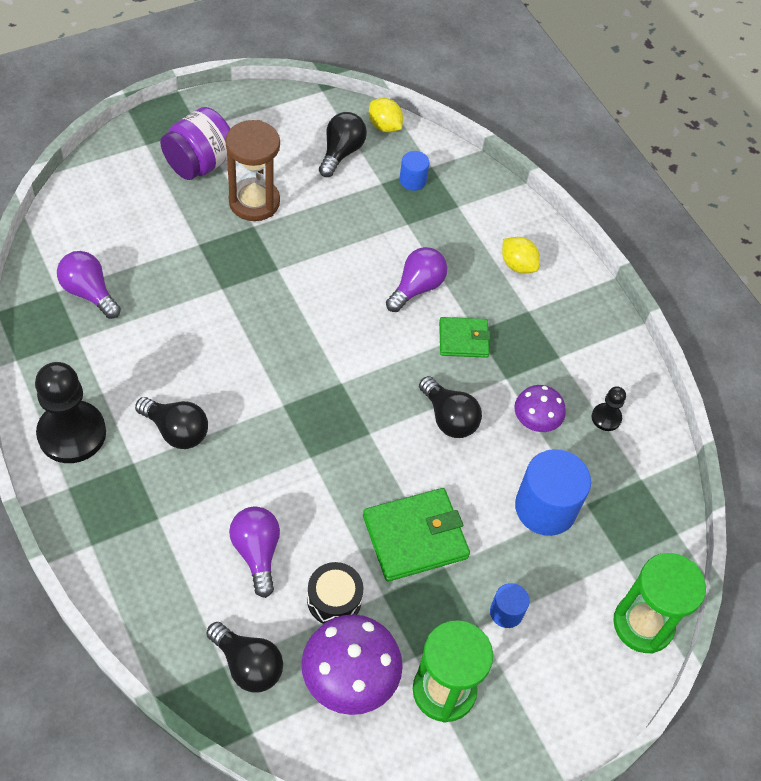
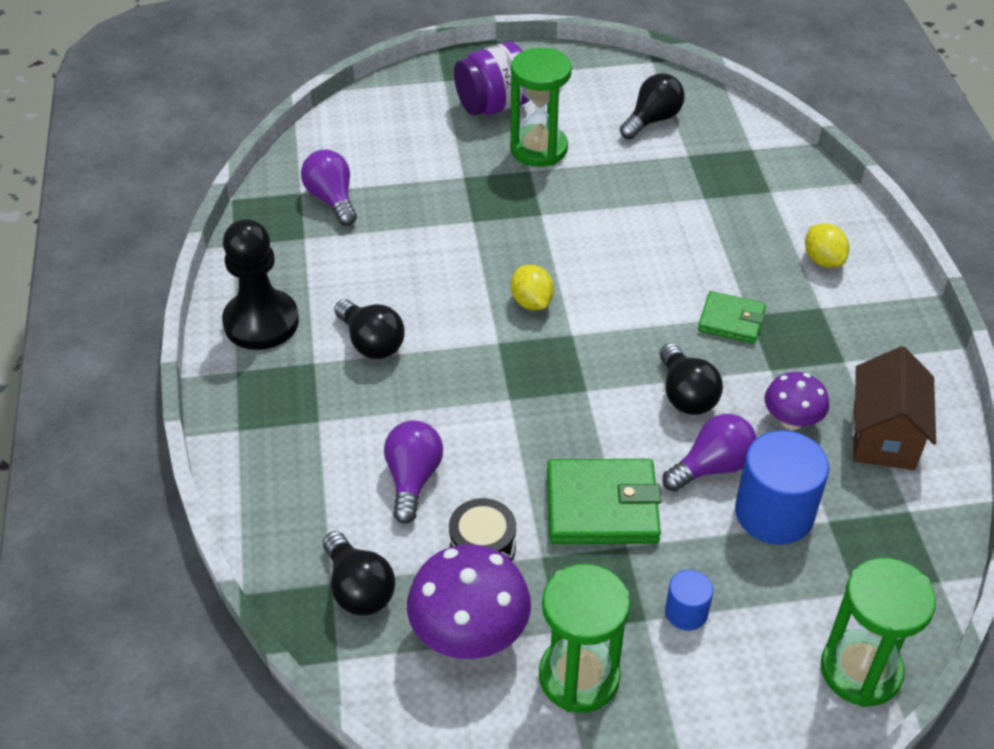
camera: 25 degrees right, 10 degrees down
(254, 202) = (539, 149): brown hourglass -> green hourglass
(384, 126) = (710, 104): yellow lemon -> yellow lemon (531, 302)
(412, 180) = (725, 158): blue cylinder -> none
(416, 288) = (693, 260): purple light bulb -> purple light bulb (712, 467)
(606, 418) = (883, 435): black pawn -> brown house

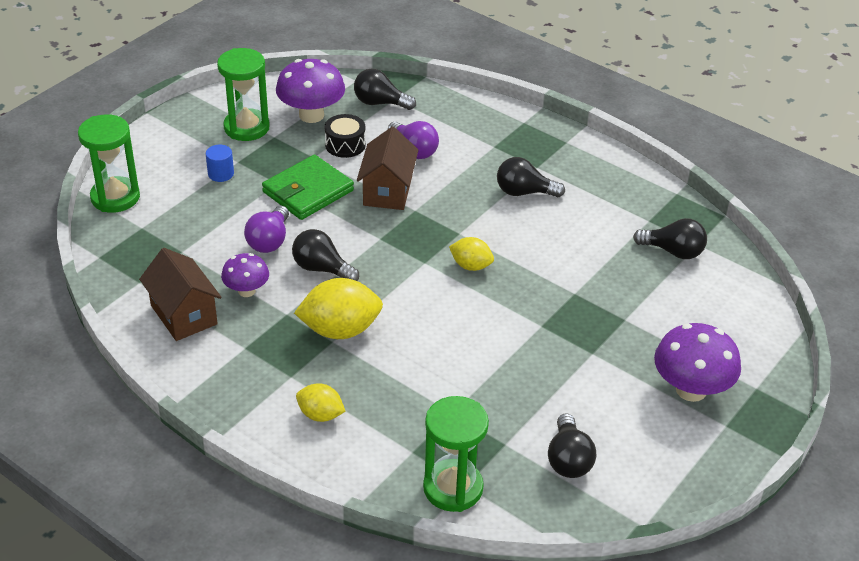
camera: 135 degrees right, 5 degrees down
(261, 322) = (593, 168): black pawn -> none
(332, 199) = (673, 251): purple light bulb -> black light bulb
(493, 106) = (691, 390): purple jar -> purple mushroom
(510, 443) = (387, 191): none -> brown house
(539, 149) = (610, 374): green hourglass -> green hourglass (453, 488)
(731, 320) = (340, 330): green wallet -> yellow lemon
(774, 513) = (215, 238): blue cylinder -> none

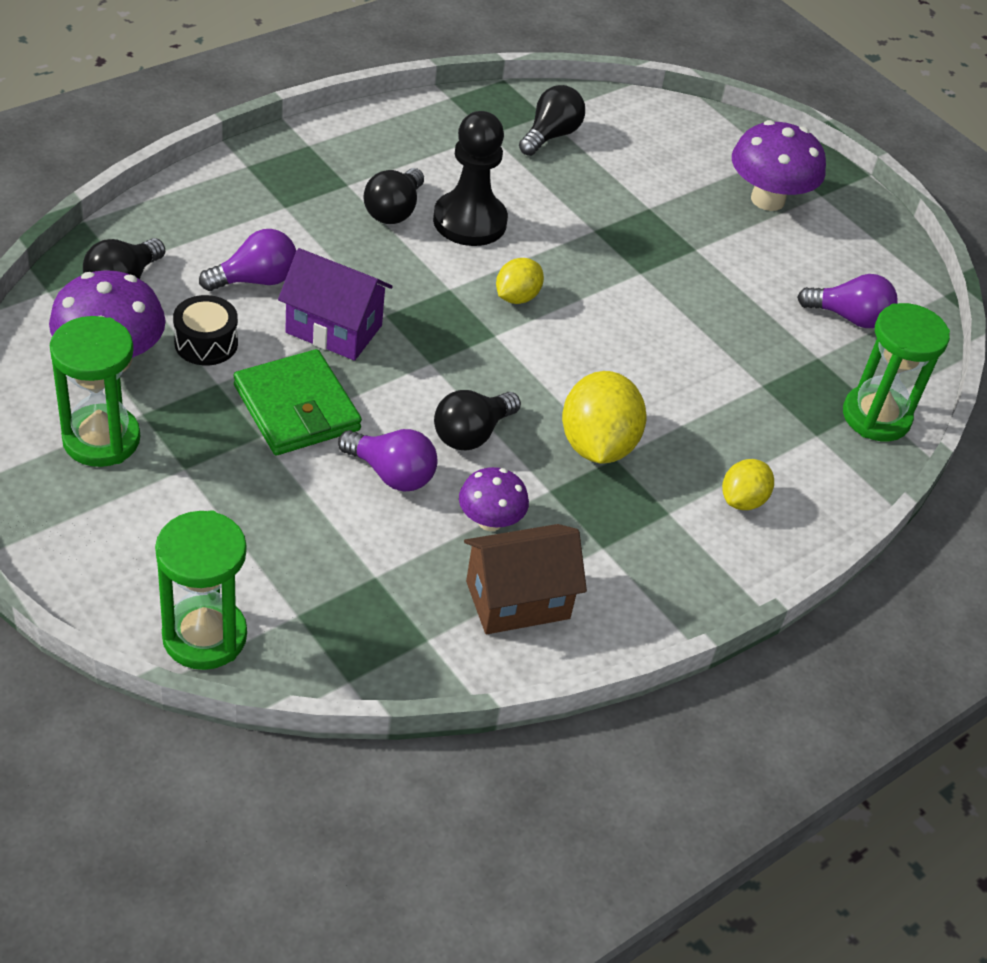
camera: 80 degrees left, 5 degrees up
(221, 174) = (207, 494): blue cylinder -> none
(387, 191) = (334, 329): brown house -> purple house
(538, 229) = (469, 221): none -> black pawn
(568, 459) = (849, 317): black light bulb -> purple light bulb

